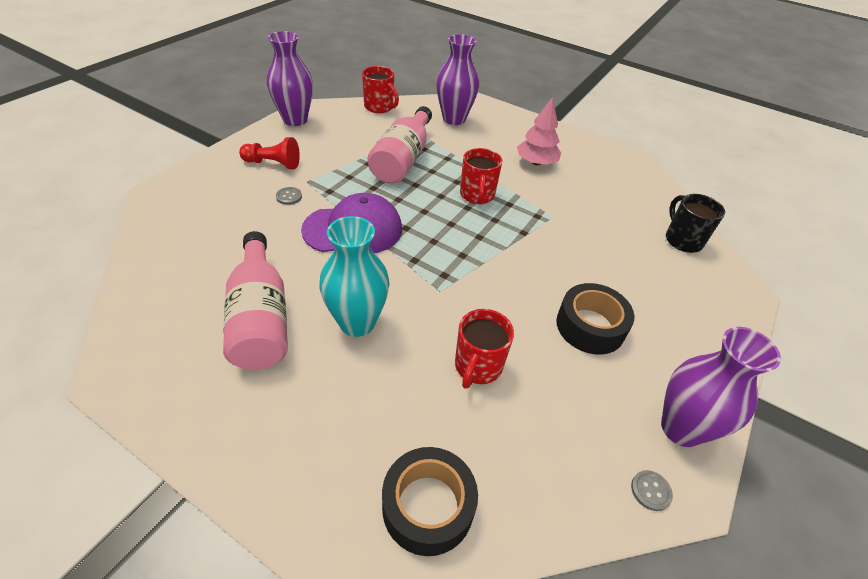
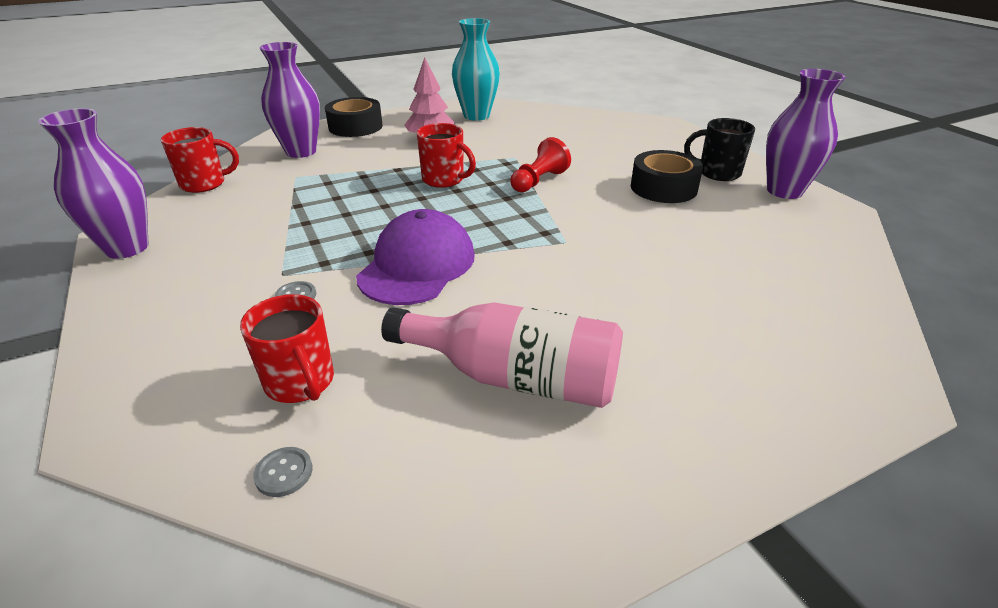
camera: 55 degrees left, 10 degrees down
(273, 164) = (203, 291): red pawn -> red pawn (538, 181)
(357, 322) = (575, 304): turquoise vase -> turquoise vase (476, 116)
(402, 159) = (330, 200): pink bottle -> none
(428, 506) = (834, 329): black tape -> black tape (355, 127)
(477, 367) = (680, 253): red mug -> red mug (300, 382)
(650, 491) = (838, 222): grey button -> grey button (284, 473)
(682, 240) = (594, 122): black mug -> black mug (717, 173)

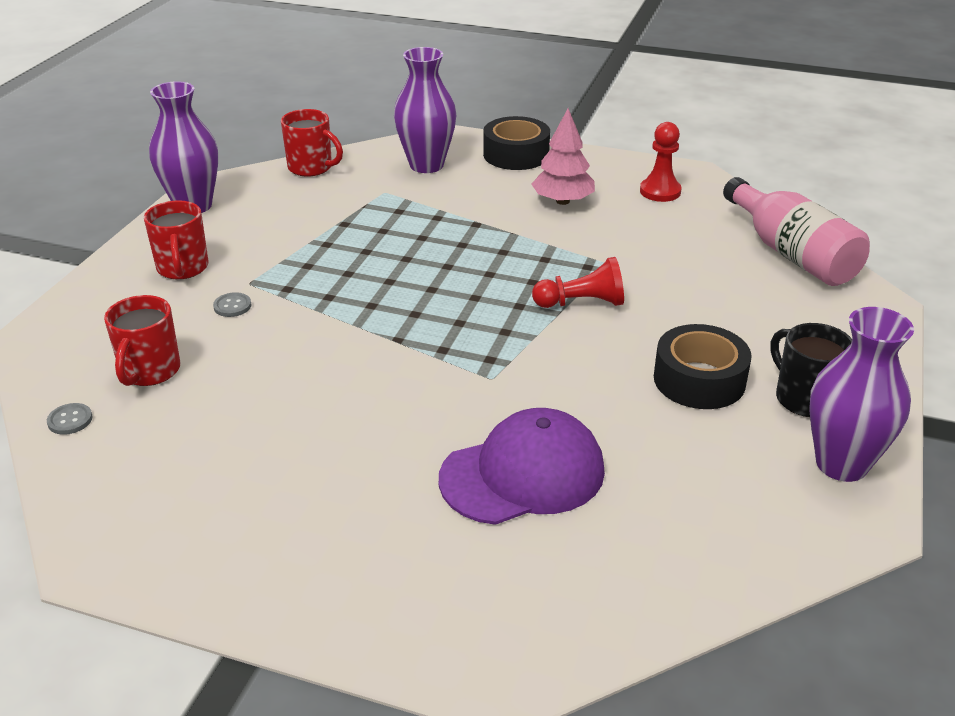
camera: 45 degrees right, 0 degrees up
(417, 265) = (343, 329): purple cap -> purple cap (523, 474)
(444, 180) = (497, 256): red mug -> red mug (182, 268)
(476, 116) = (660, 191): turquoise vase -> red pawn
(514, 377) = (263, 456): pink bottle -> pink bottle (791, 253)

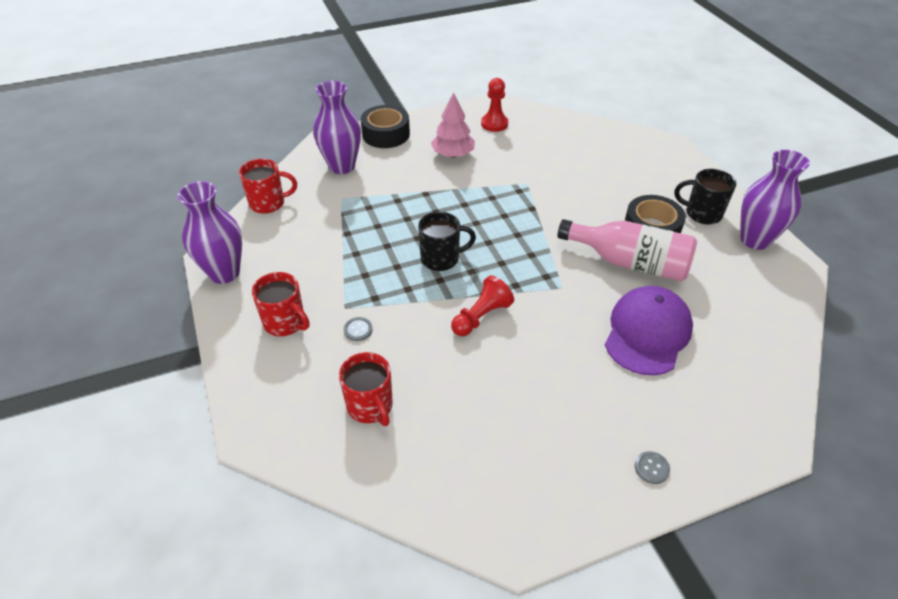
camera: 40 degrees left, 10 degrees up
(70, 420) = (368, 473): grey button -> grey button (651, 468)
(401, 288) = (441, 259): none -> black mug
(582, 303) = (545, 215): red pawn -> red pawn (481, 317)
(791, 253) = (600, 133): pink bottle -> pink bottle (630, 262)

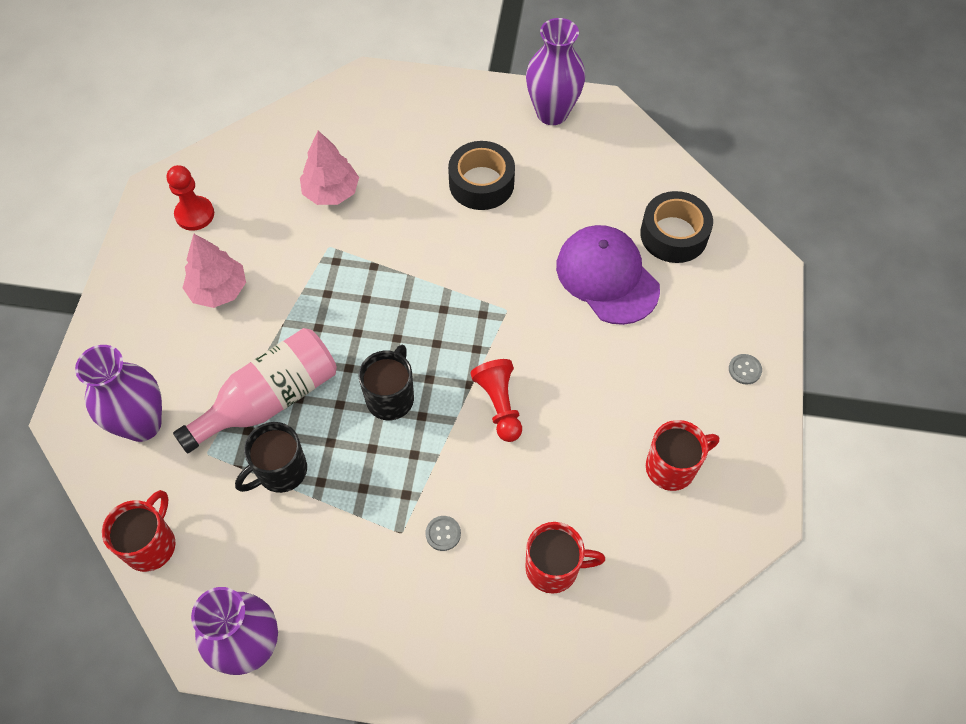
camera: 60 degrees left, 15 degrees up
(285, 323) = (384, 607): red mug -> red mug (672, 467)
(386, 134) = (115, 342): black tape -> black tape (673, 234)
(567, 167) = (331, 192): none -> pink tree
(630, 262) = (513, 231): pink bottle -> pink bottle (270, 400)
(702, 213) = (489, 127): black mug -> black mug (280, 471)

